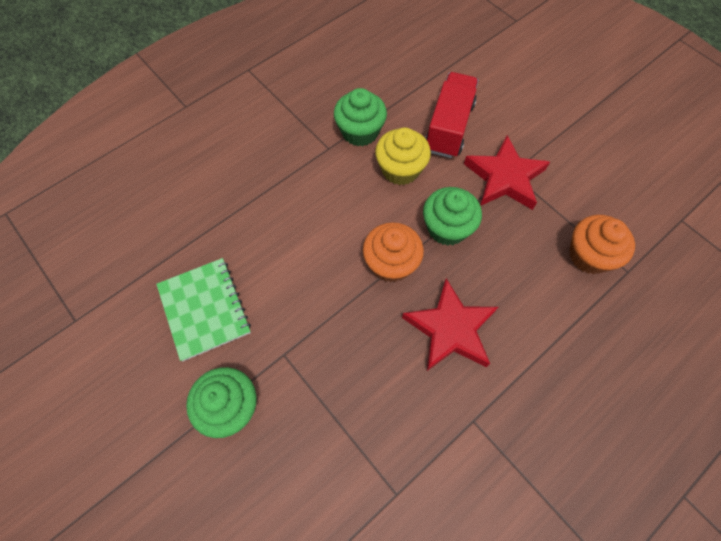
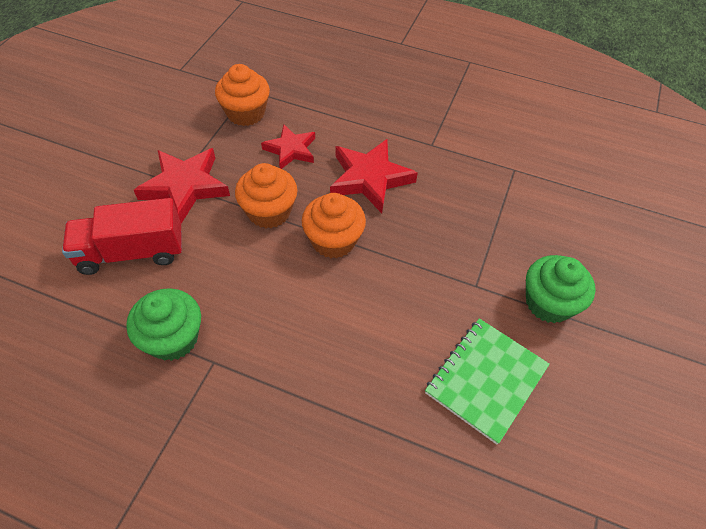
camera: 120 degrees left, 10 degrees down
(400, 169) = (213, 275): yellow cupcake -> none
(447, 228) = (269, 212): green cupcake -> orange cupcake
(519, 275) = (291, 150): none -> red star

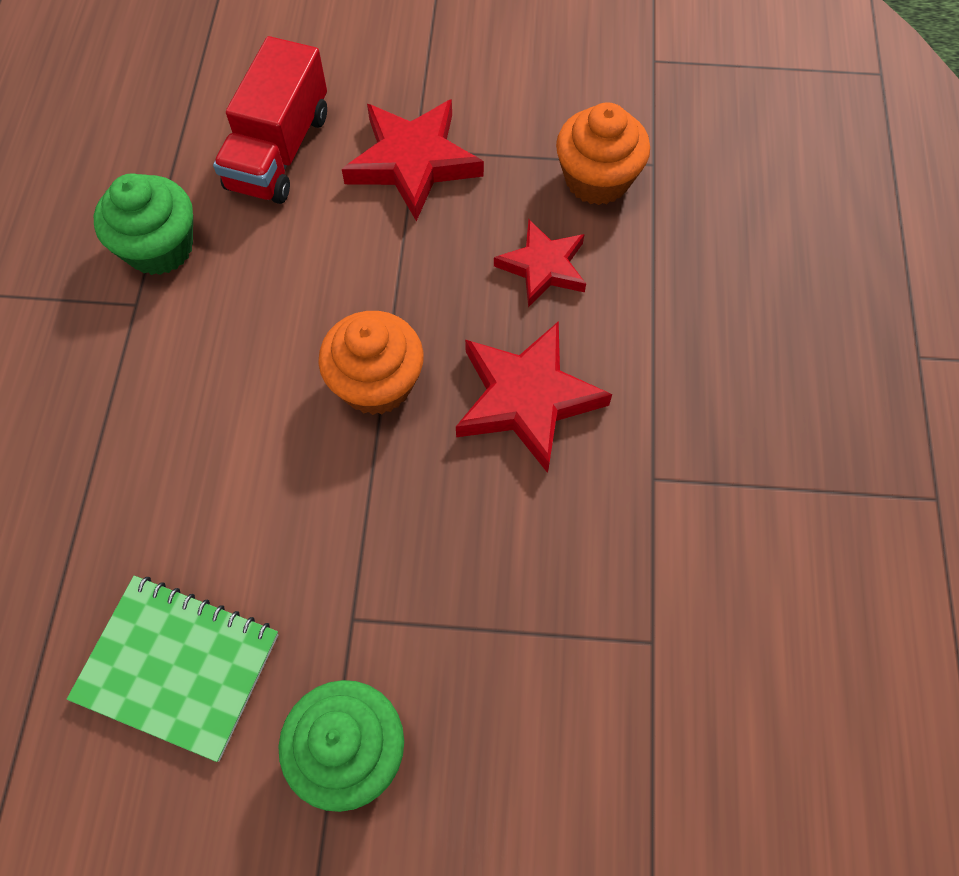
camera: 75 degrees right, 10 degrees up
(132, 252) = (279, 151): red truck -> red truck turned 135 degrees counterclockwise
(269, 212) = (403, 281): orange cupcake -> none

